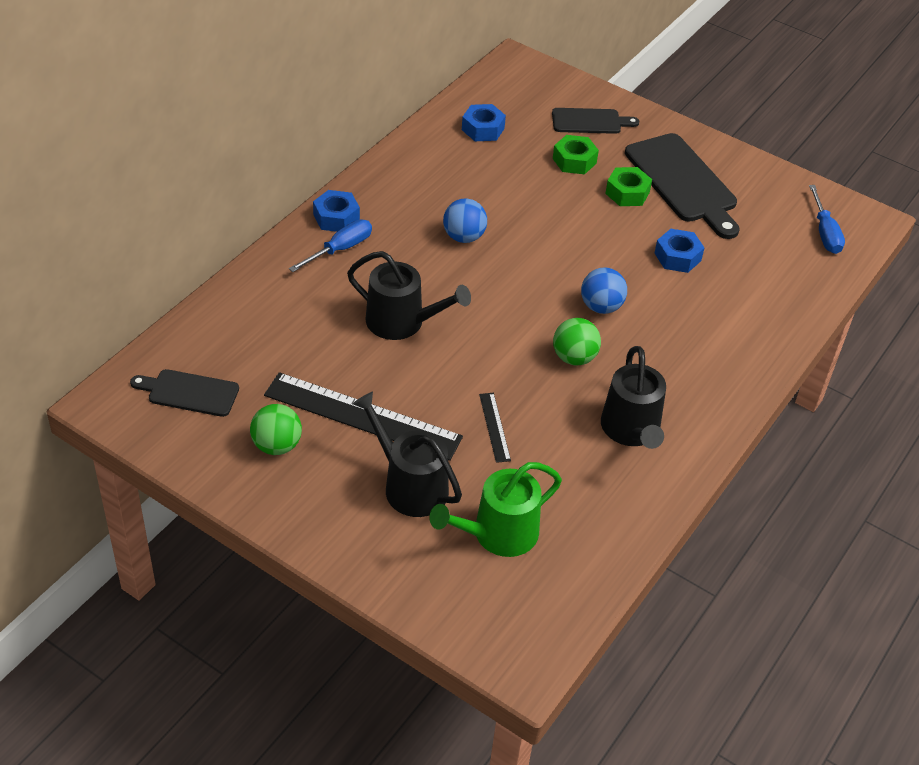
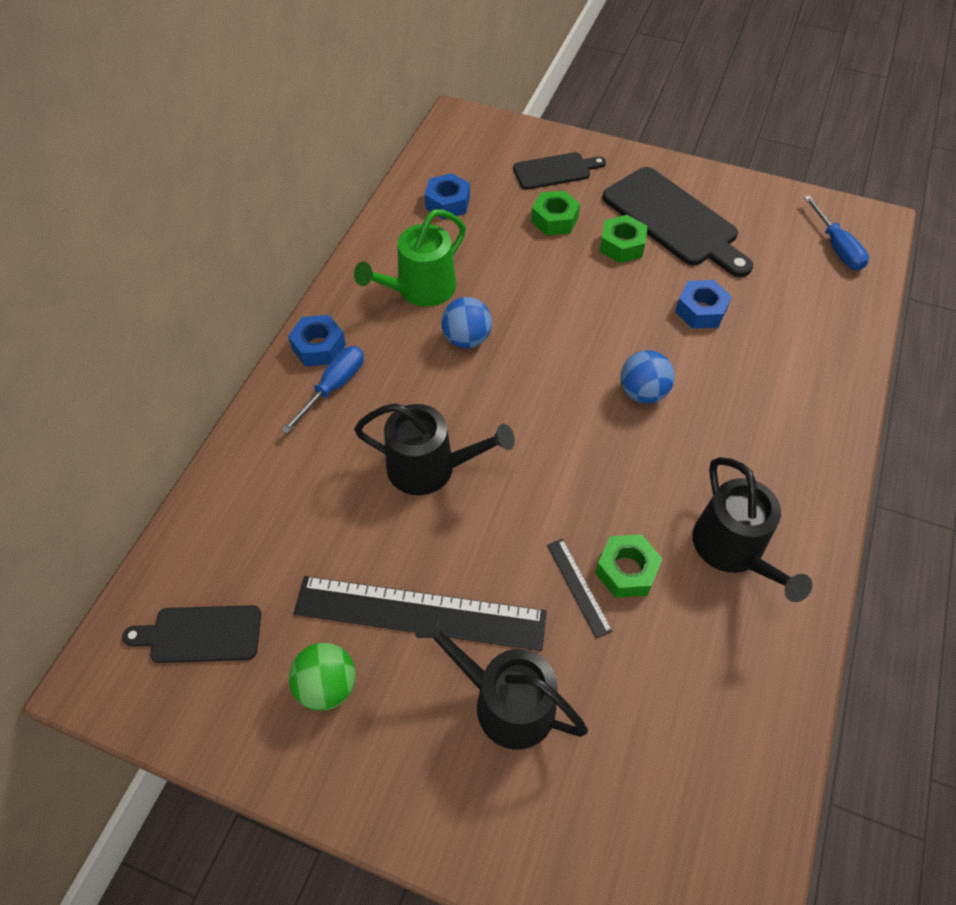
camera: 10 degrees left, 10 degrees up
(498, 534) = (632, 746): green watering can -> green watering can (420, 289)
(537, 425) = (626, 570): none -> green nut
(574, 358) = (636, 467): green ball -> none

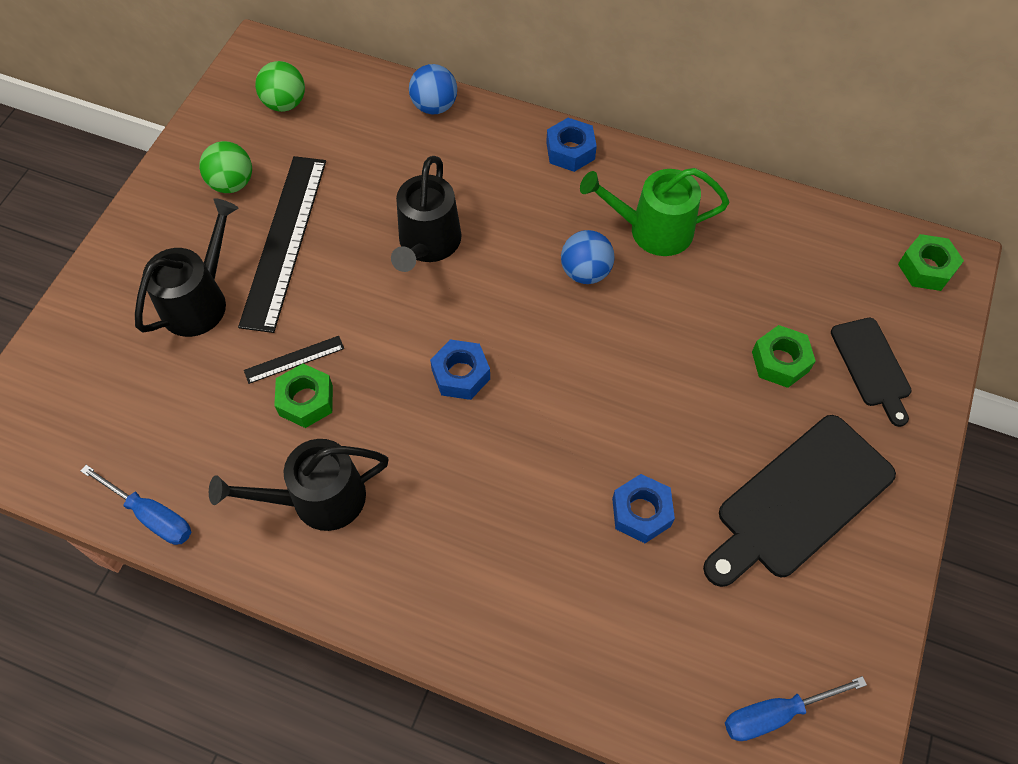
camera: 90 degrees right, 5 degrees up
(201, 634) = (285, 103): black cutting board -> green ball
(334, 387) = (521, 166): blue screwdriver -> blue screwdriver (151, 515)
(420, 289) = (653, 230): green watering can -> green watering can turned 45 degrees counterclockwise
(448, 203) = (792, 252): blue nut -> blue nut (461, 374)
(622, 245) = (744, 433): green nut -> green nut (926, 268)
(643, 392) = (516, 435): blue ball -> blue ball (434, 106)

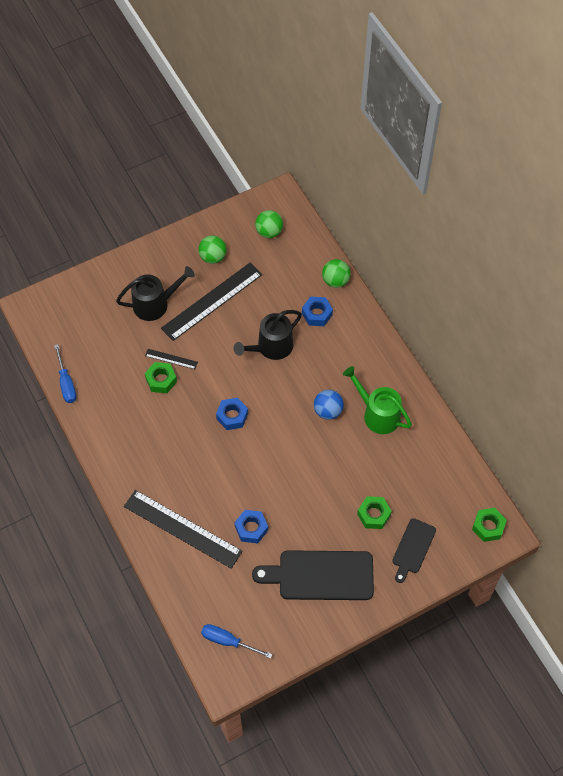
camera: 40 degrees right, 0 degrees up
(319, 499) = (132, 425): black watering can -> none
(434, 106) = (335, 281): blue ball -> green ball
(542, 596) = (182, 528): none -> black ruler
(570, 151) = (377, 348): blue nut -> blue nut (317, 314)

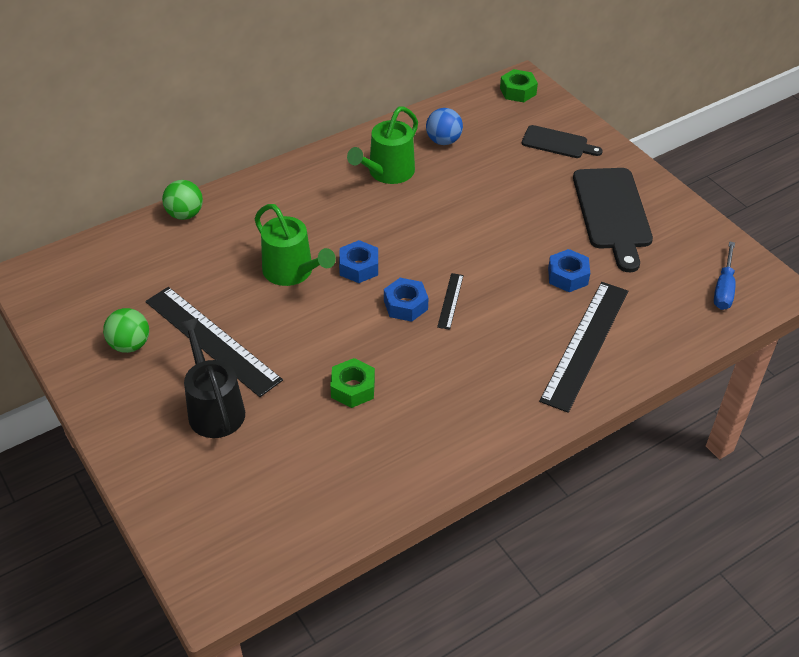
camera: 95 degrees left, 15 degrees down
(66, 383) = (366, 512): blue screwdriver -> none
(171, 359) = (315, 379): black ruler -> black ruler (450, 301)
(269, 232) = (91, 284): green ball -> none
(271, 347) = (292, 272): black watering can -> green watering can
(317, 314) = (238, 230): blue nut -> blue nut (359, 267)
(328, 411) = (387, 214): blue ball -> blue ball (443, 141)
(373, 515) = (523, 173): green nut -> none

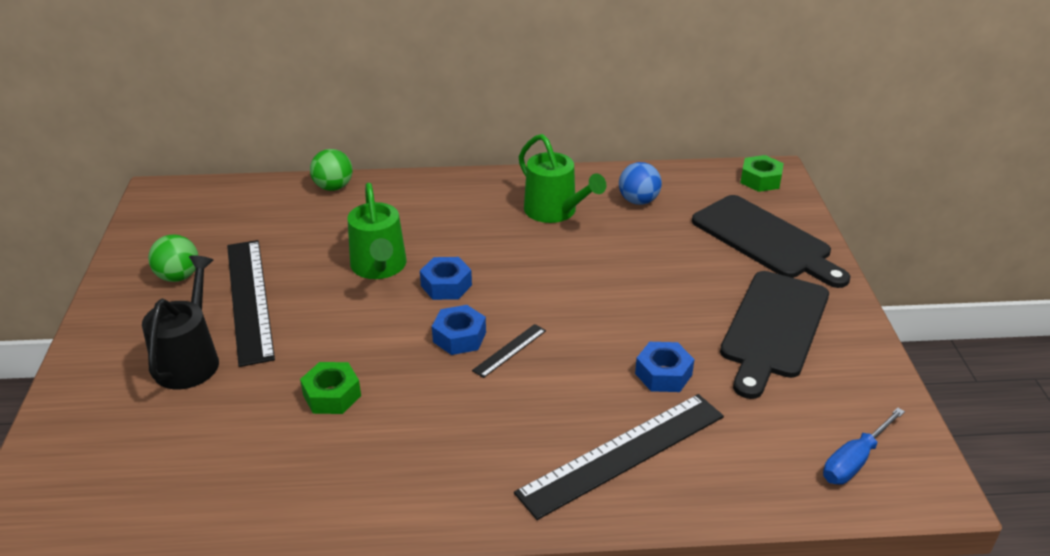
camera: 30 degrees right, 10 degrees down
(387, 172) = (555, 211): green watering can -> green watering can turned 105 degrees counterclockwise
(557, 143) = (765, 240): black cutting board -> black cutting board, size x1.74

